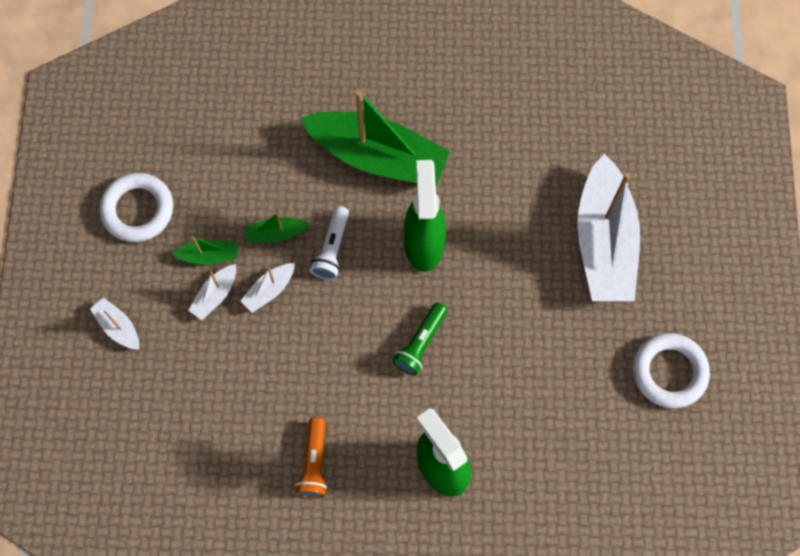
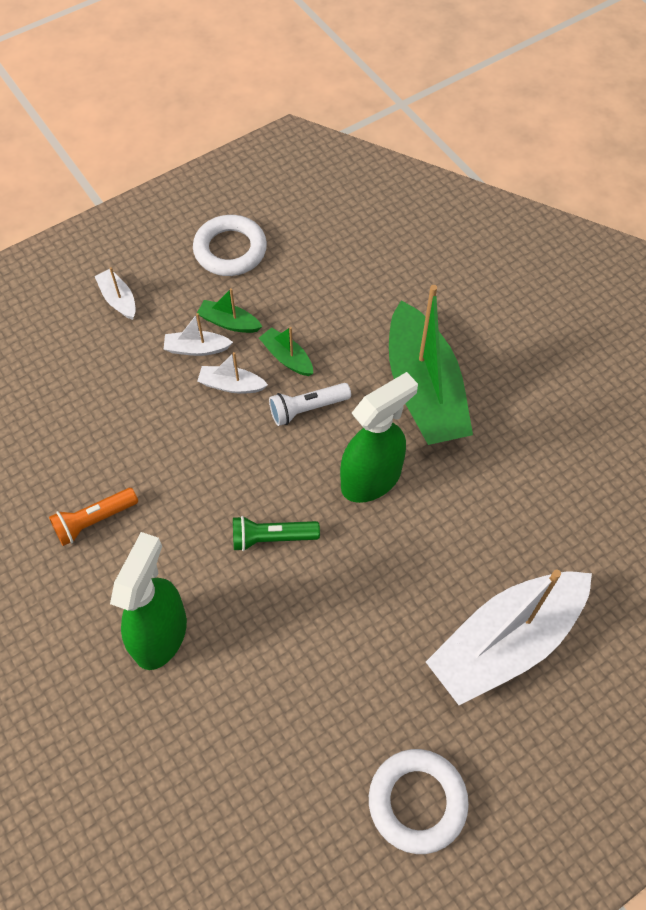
camera: 55 degrees right, 10 degrees down
(118, 327) = (118, 299): white boat -> white boat turned 45 degrees counterclockwise
(209, 255) = (229, 322): green boat -> green boat turned 150 degrees clockwise

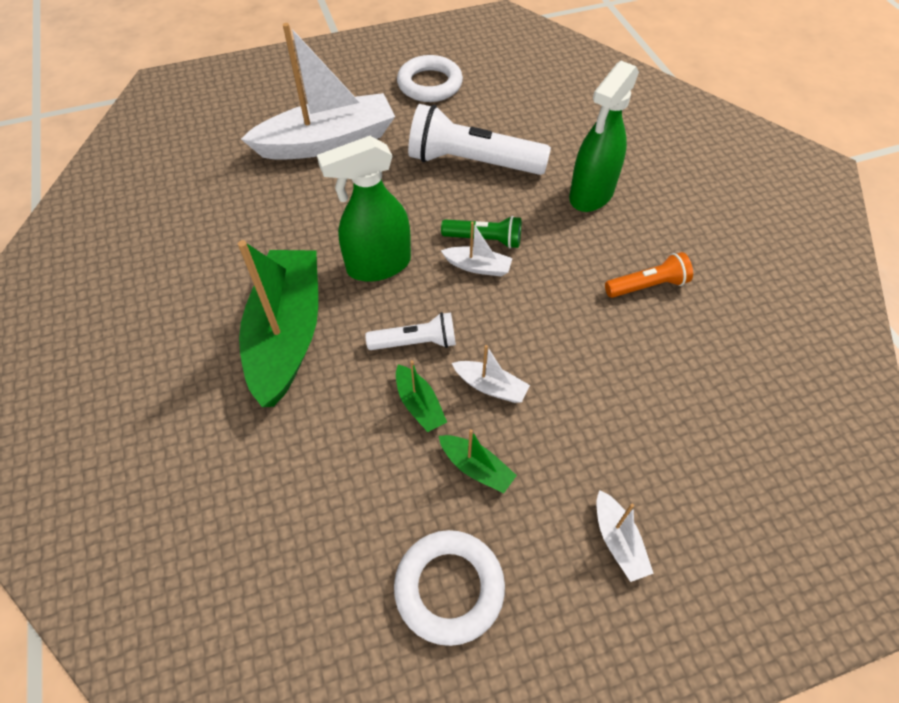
camera: 165 degrees left, 5 degrees down
(197, 349) = (522, 441): white boat -> white boat (478, 267)
(314, 653) = (472, 162): none -> white flashlight

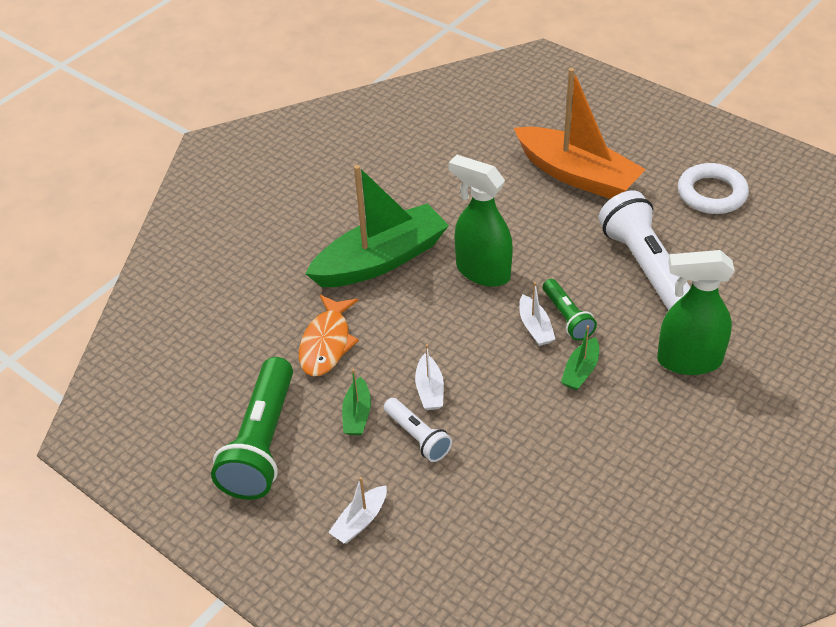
camera: 60 degrees right, 10 degrees down
(327, 142) = (577, 175): white boat -> orange boat
(357, 444) = (327, 343): none -> orange fish
(416, 342) = (432, 329): white flashlight -> white flashlight (417, 437)
(419, 404) = (382, 358): green boat -> green boat (580, 371)
(449, 588) = (262, 443): white ring -> green flashlight
(647, 286) = (617, 443): orange flashlight -> none

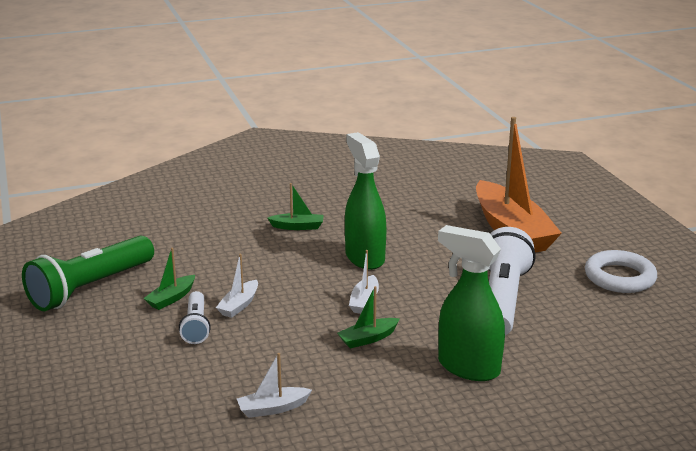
camera: 30 degrees right, 20 degrees down
(327, 343) = (202, 255): orange fish -> none
(360, 521) = (95, 354): white boat -> white boat (272, 408)
(381, 260) = (298, 227): green boat -> green boat, size x0.42
(567, 317) = (397, 305): green flashlight -> none

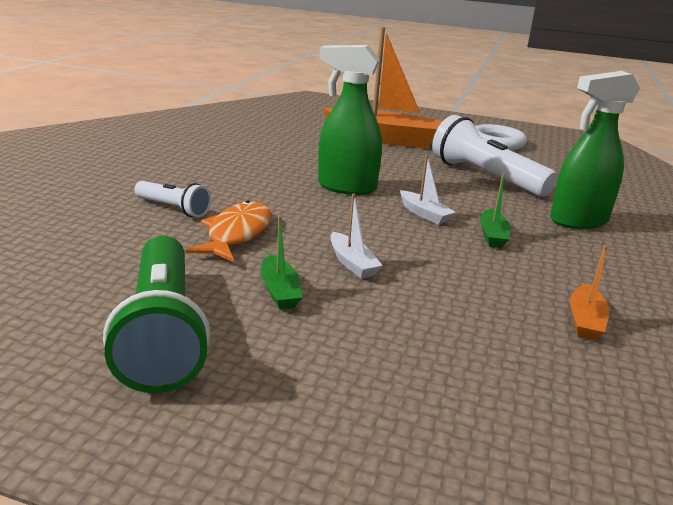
camera: 55 degrees left, 0 degrees up
(196, 326) = (365, 300): white flashlight -> white flashlight (173, 209)
(225, 257) = (237, 234): none -> orange fish
(272, 408) = (585, 321): white boat -> orange boat
(298, 227) = (240, 187): green boat -> none

